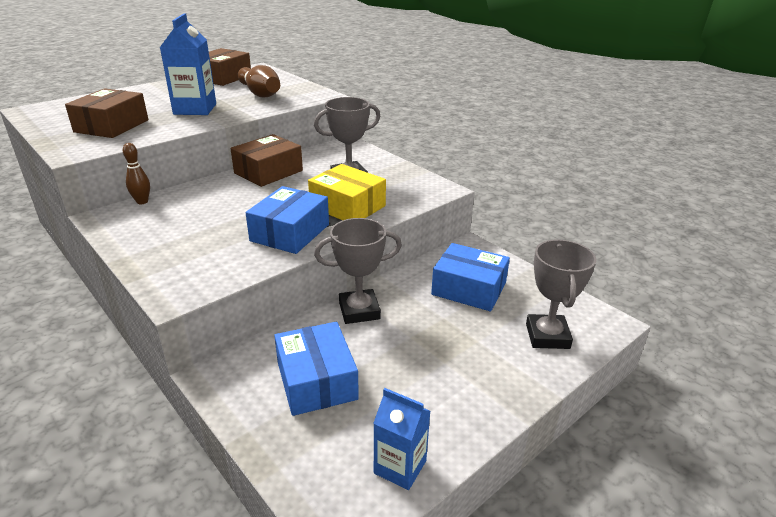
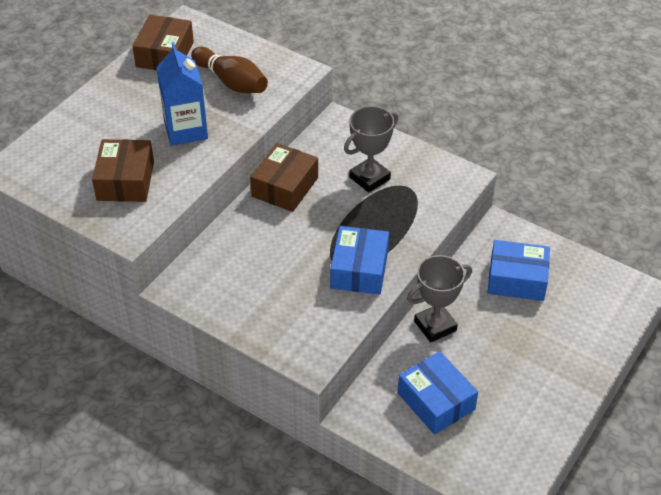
camera: 15 degrees left, 15 degrees up
(142, 202) = (193, 259): brown bowling pin -> none
(347, 206) = (391, 222): yellow box -> none
(400, 467) = (527, 453): blue carton -> none
(547, 336) = (595, 316): grey trophy -> none

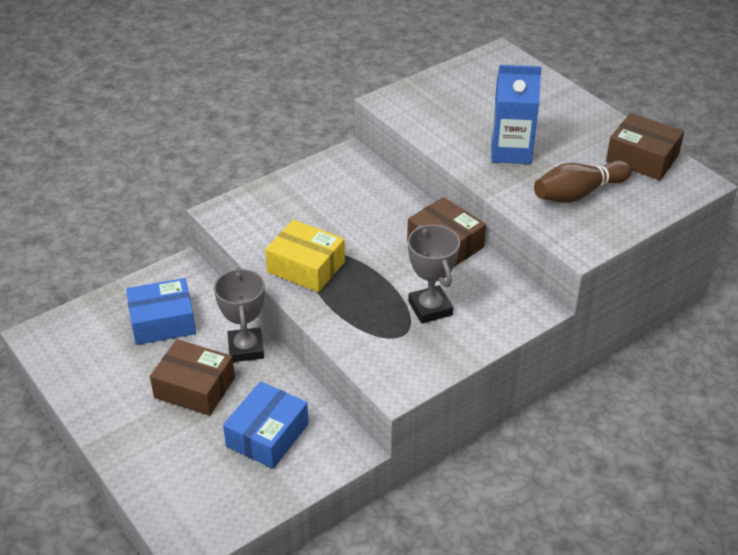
camera: 110 degrees right, 5 degrees down
(125, 181) = (455, 108): brown box -> brown box (194, 388)
(359, 269) = (306, 267): blue box -> yellow box

